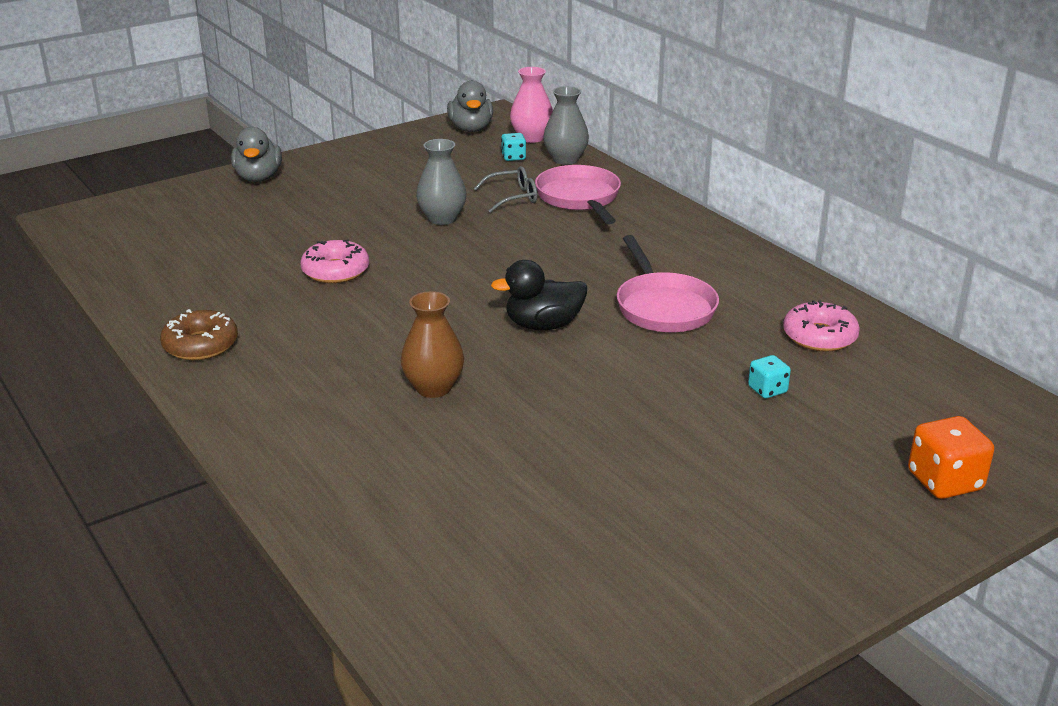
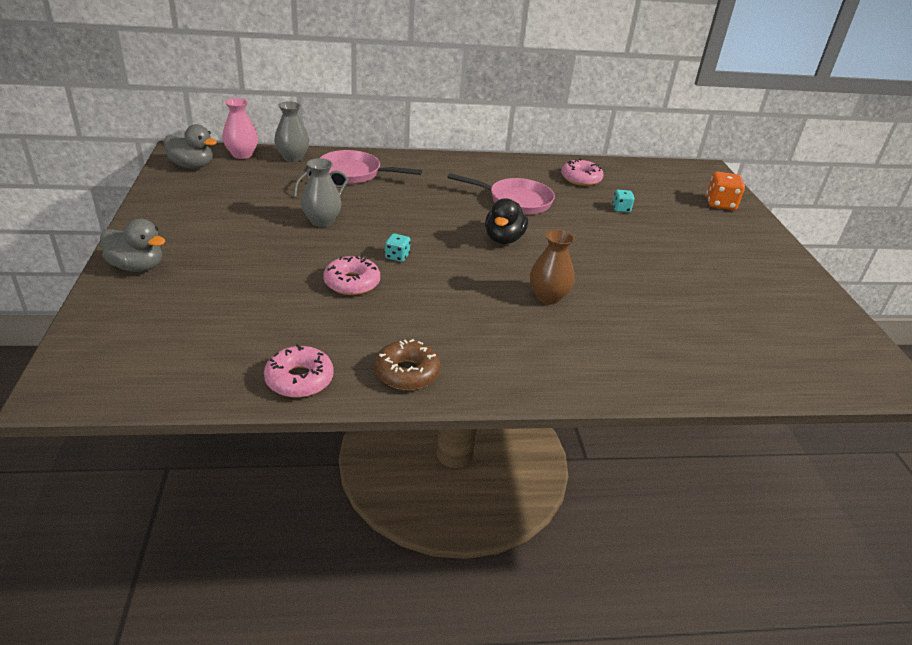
camera: 65 degrees left, 5 degrees up
(149, 299) = (299, 379): none -> pink donut
(513, 157) = (263, 170): turquoise dice -> turquoise dice (397, 256)

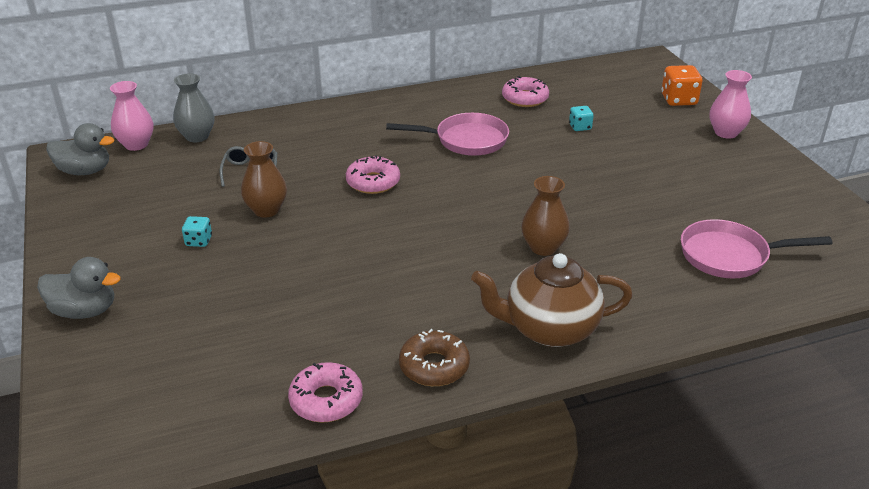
camera: 10 degrees left, 0 degrees up
(322, 221) = (266, 210): grey vase -> brown vase
(352, 283) = (332, 277): pink donut -> pink donut (373, 182)
(354, 173) = (276, 142): pink pan -> pink pan (729, 256)
(397, 256) = (367, 235): turquoise dice -> turquoise dice (198, 241)
(503, 239) = (471, 189): black duck -> none
(525, 365) = (549, 329): none -> brown teapot
(755, 238) = (726, 133): none -> pink vase

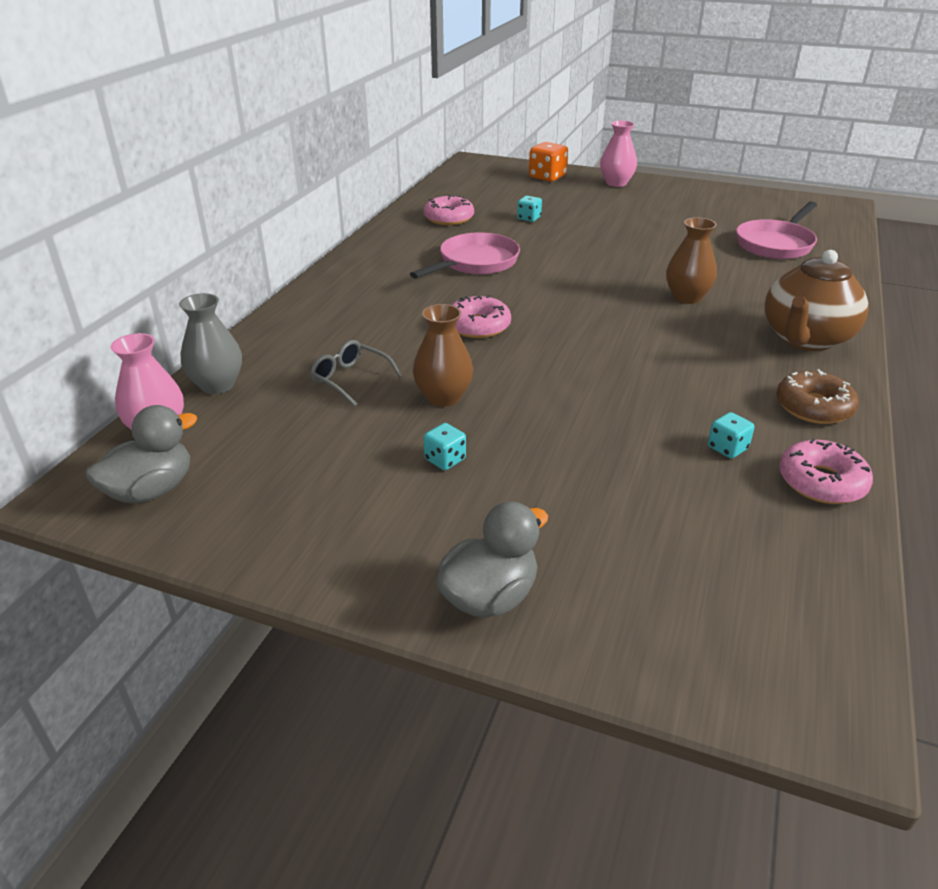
camera: 50 degrees left, 0 degrees up
(327, 343) = (727, 448): none -> turquoise dice

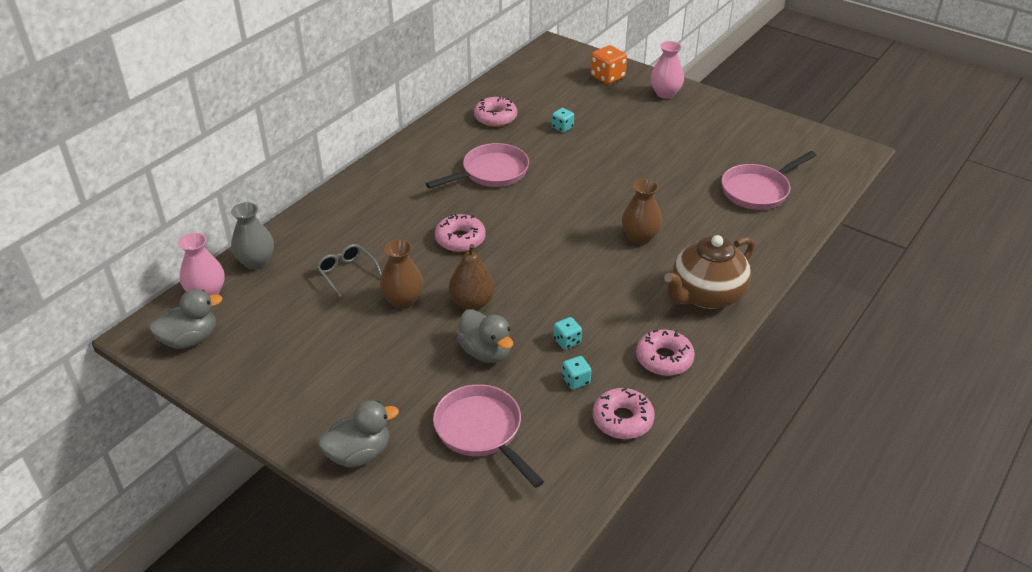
camera: 15 degrees right, 5 degrees up
(445, 459) = (379, 352): turquoise dice -> turquoise dice (567, 341)
(535, 386) = (472, 302): none -> brown pear
(589, 436) = (486, 352): none -> grey duck
(648, 531) = (481, 431): none -> pink pan
(813, 407) = (664, 359): brown donut -> pink donut

